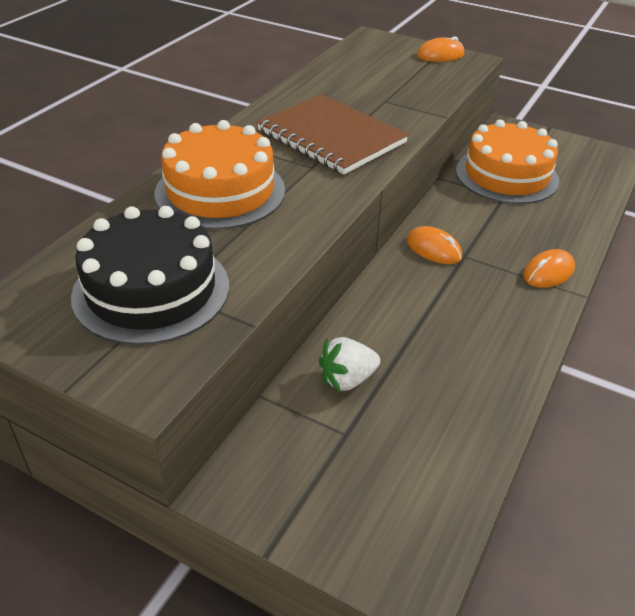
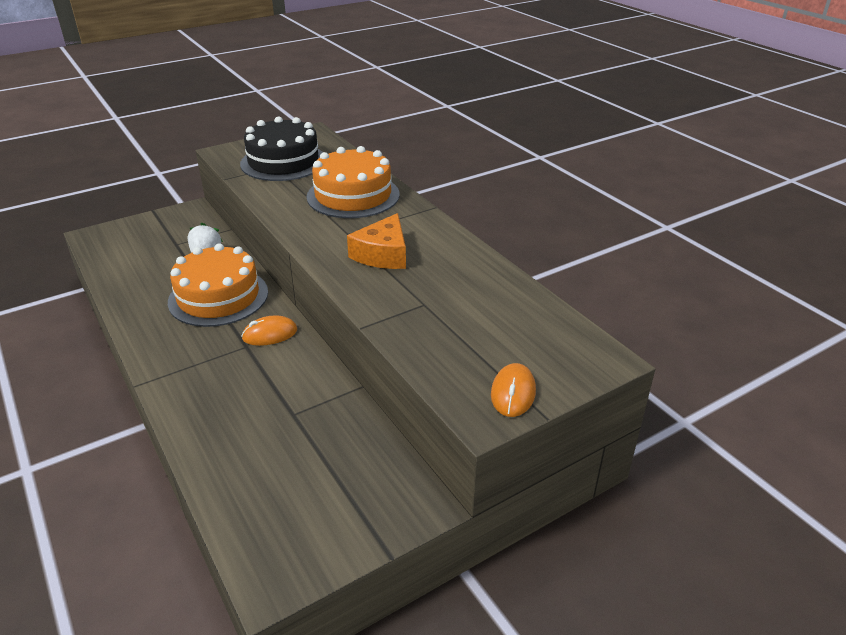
camera: 120 degrees right, 5 degrees down
(331, 136) = (383, 254): brown notebook -> orange cheese
(506, 175) = (323, 438): orange cake -> orange cake (218, 297)
(548, 272) = (178, 380): orange mouse -> none

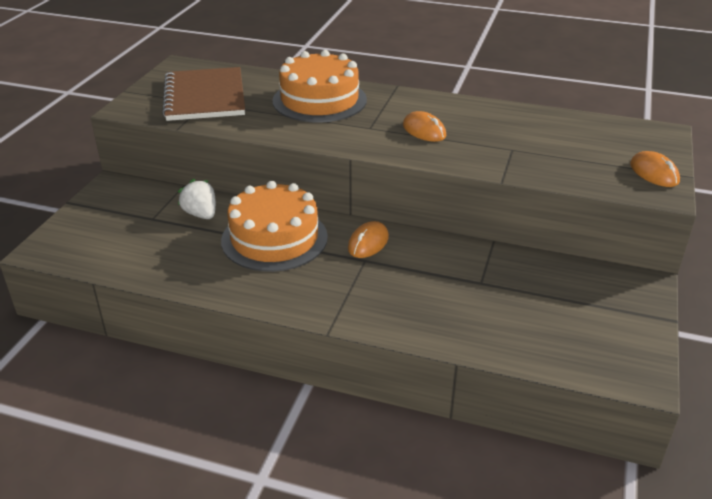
camera: 40 degrees left, 0 degrees up
(283, 162) = (205, 97): black cake -> brown notebook
(383, 254) = (424, 131): orange cheese -> orange mouse

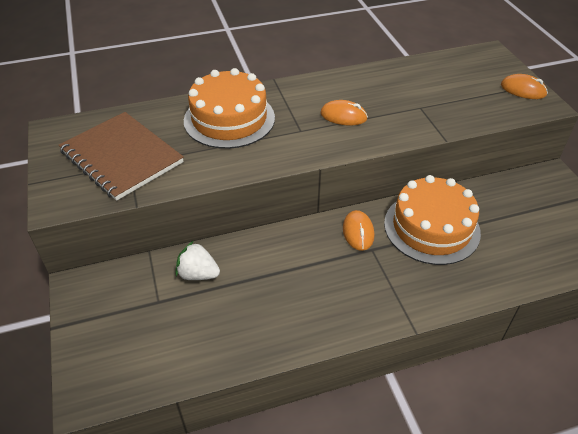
camera: 35 degrees left, 10 degrees up
(274, 238) = (285, 266): orange cake -> orange cake (431, 227)

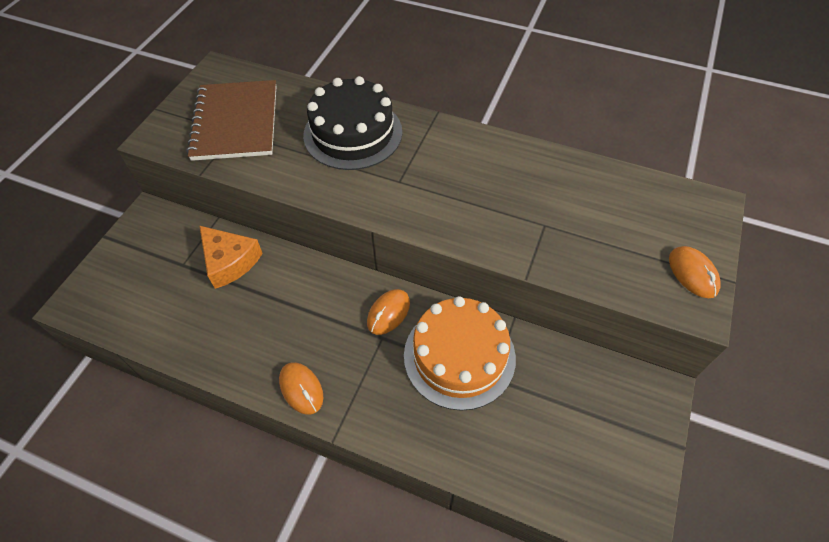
camera: 40 degrees right, 10 degrees up
(198, 274) = (230, 261): white strawberry -> orange cheese
(229, 119) = (353, 133): orange cake -> black cake
(343, 116) = (455, 189): orange mouse -> orange mouse (301, 389)

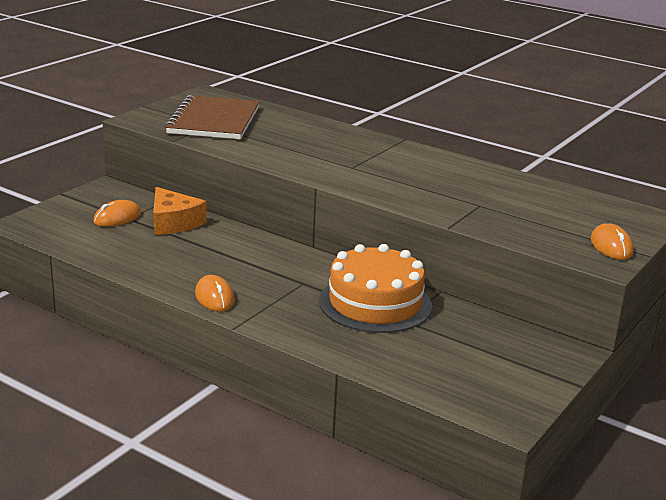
camera: 10 degrees right, 30 degrees down
(353, 133) = (319, 139): black cake -> none
(388, 313) = (315, 271): orange mouse -> orange mouse (117, 218)

